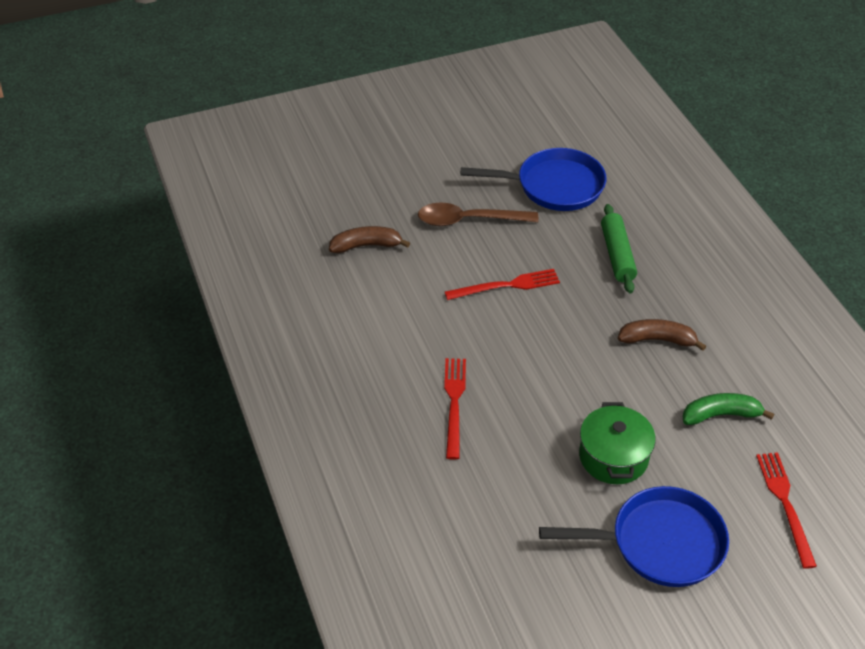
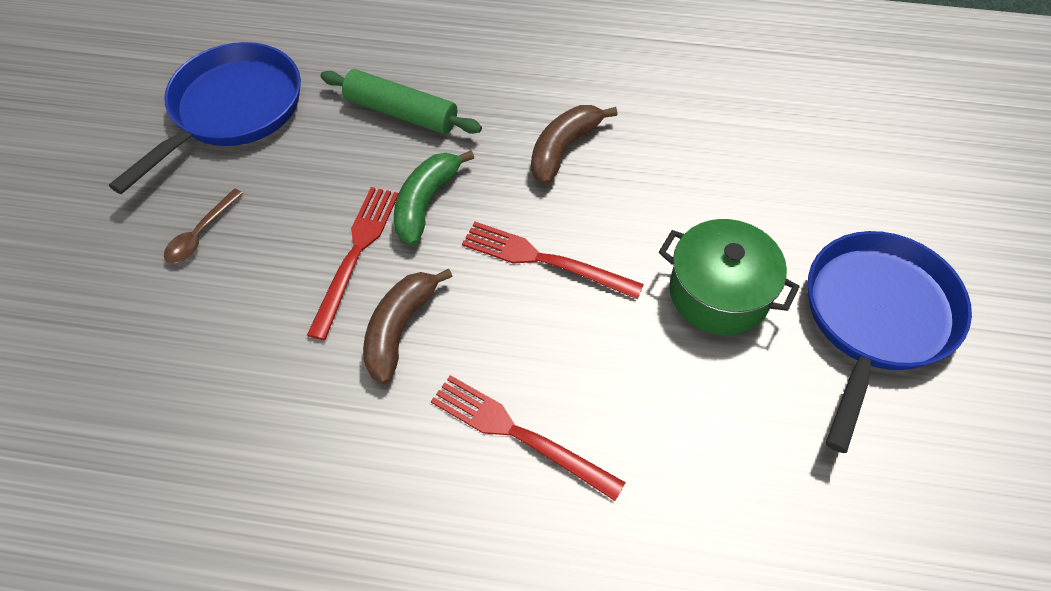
camera: 60 degrees left, 10 degrees up
(366, 245) = (126, 392): brown banana -> brown banana (399, 329)
(468, 220) = (201, 234): brown spoon -> brown spoon, size x0.53
(721, 415) = (713, 154): green banana -> green banana (426, 202)
(785, 504) = (869, 168): red fork -> red fork (544, 260)

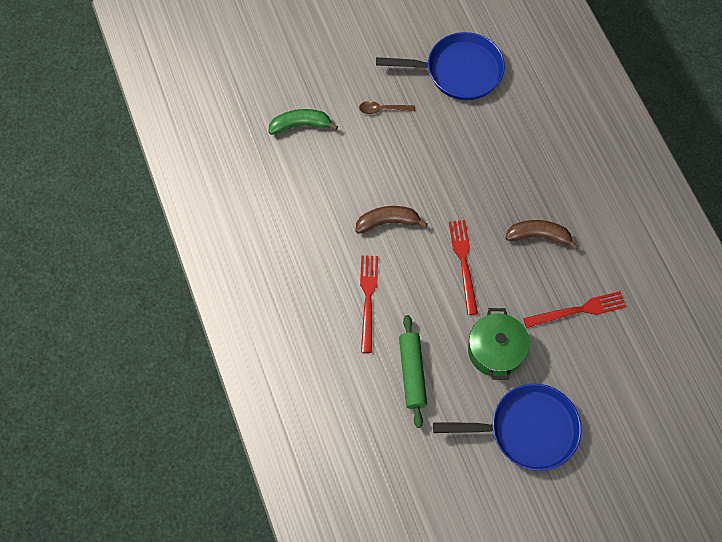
camera: 60 degrees right, 10 degrees up
(355, 254) = (414, 180): red fork -> red fork (578, 310)
(401, 113) = (510, 147): green rolling pin -> green rolling pin (412, 373)
(426, 202) = (462, 192): green banana -> green banana (300, 125)

